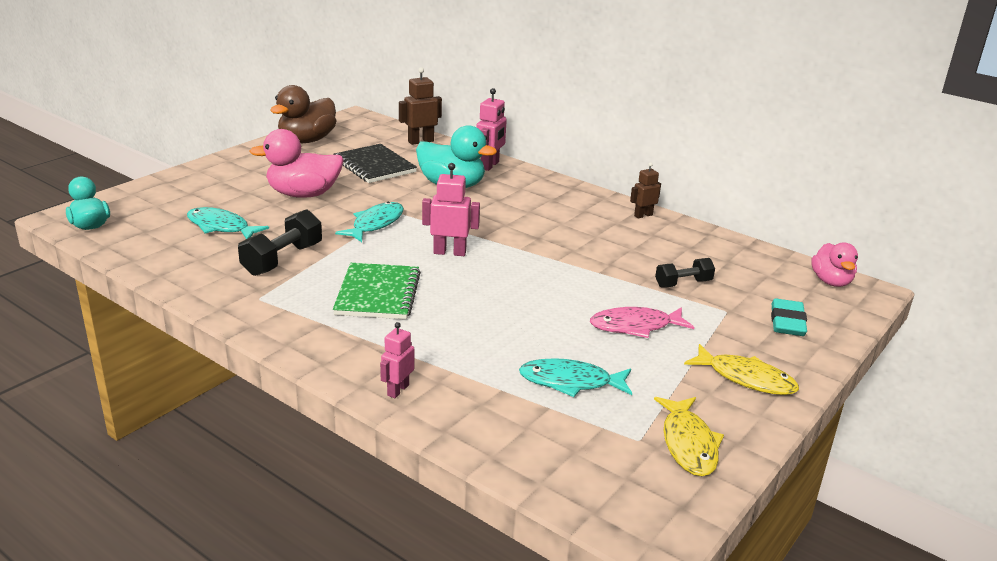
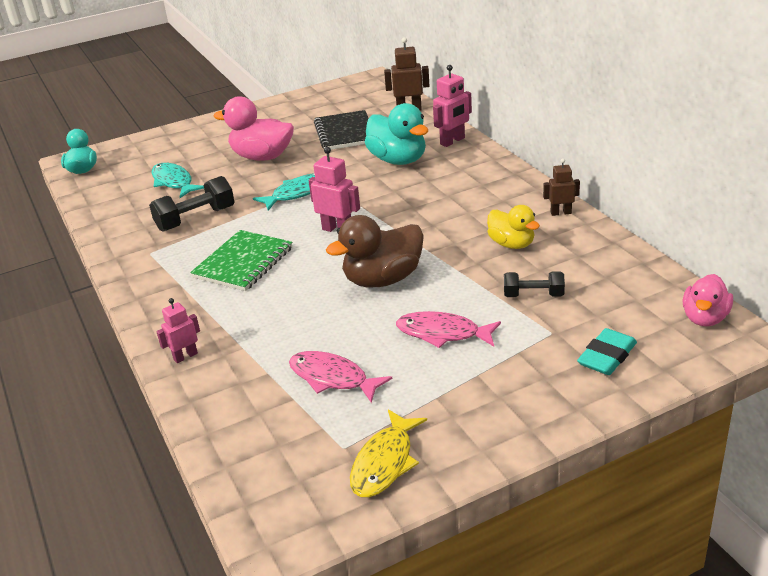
camera: 30 degrees right, 5 degrees up
(307, 140) = (308, 101): brown duck -> brown duck (383, 279)
(570, 382) = (332, 378): turquoise fish -> pink fish
(625, 245) = (511, 244): none -> yellow duck
(746, 378) = (503, 409): yellow fish -> none

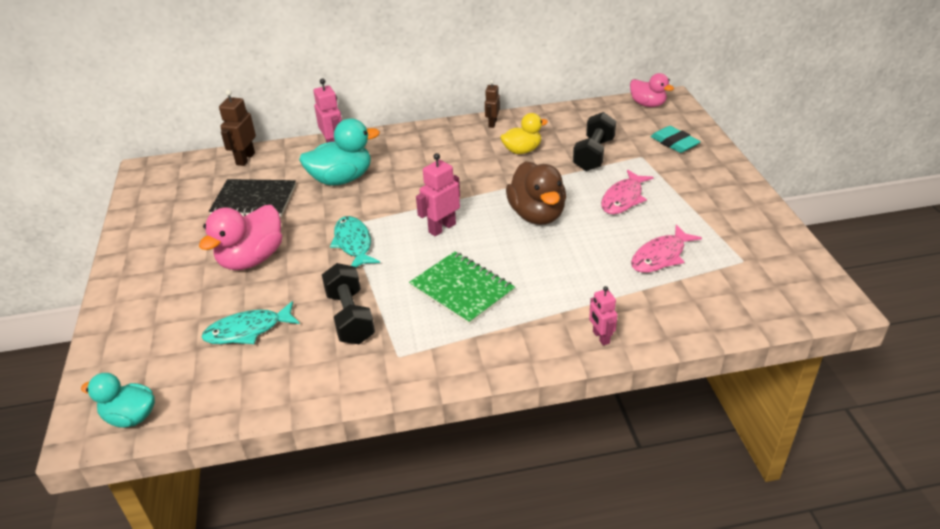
camera: 75 degrees left, 5 degrees up
(385, 462) = (762, 245): yellow fish -> none
(533, 295) = (593, 154): black dumbbell -> black dumbbell, size x1.58

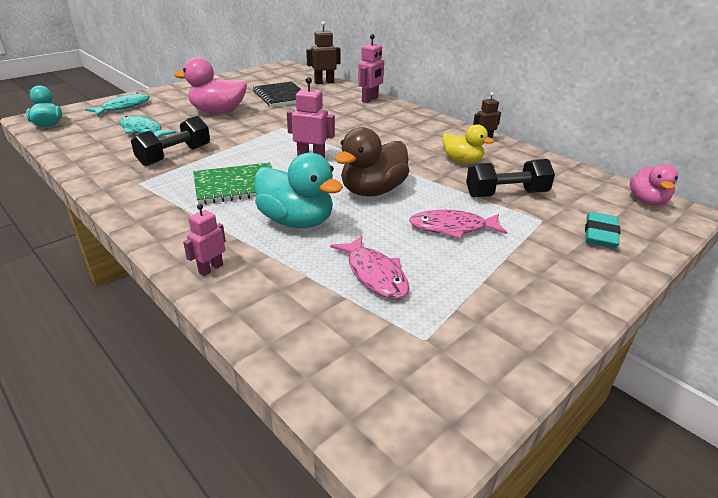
camera: 55 degrees right, 5 degrees down
(341, 179) = (334, 111): turquoise duck -> turquoise duck (296, 221)
(353, 243) = (262, 134): turquoise fish -> turquoise fish (123, 107)
(462, 289) = (236, 186): green notebook -> green notebook turned 60 degrees clockwise
(661, 256) = (374, 274): pink fish -> pink fish turned 135 degrees counterclockwise

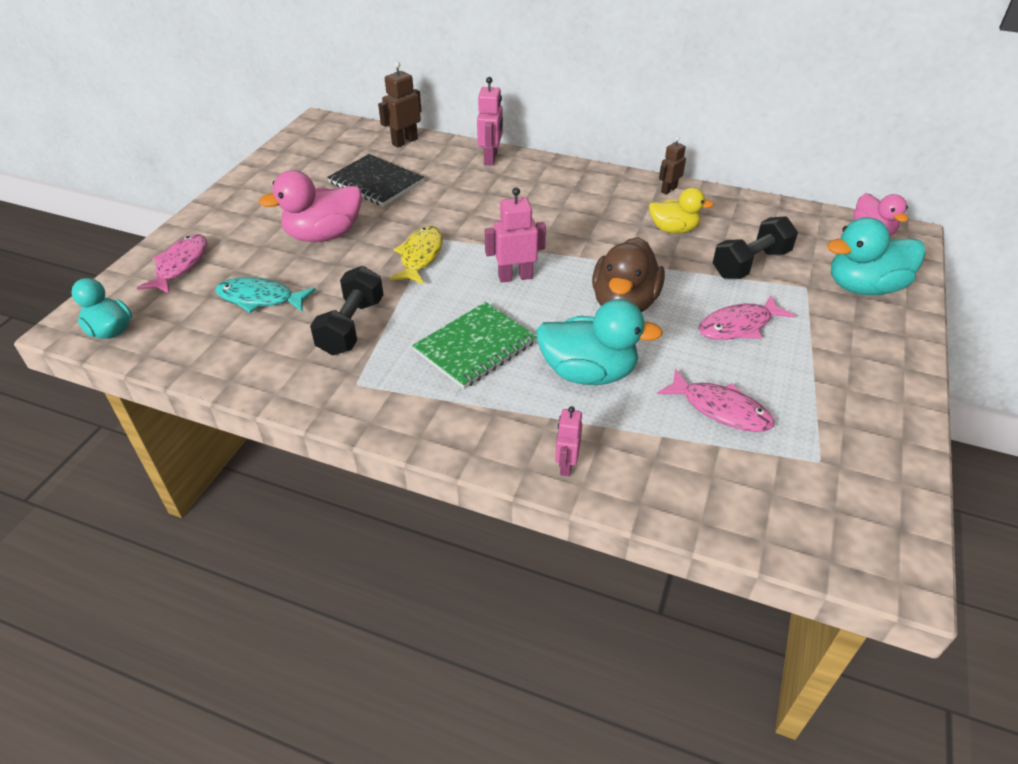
camera: 25 degrees left, 10 degrees up
(123, 107) = (180, 265): turquoise fish -> pink fish
(262, 134) = (420, 256): none -> yellow fish
(600, 234) = (864, 287): turquoise eraser -> turquoise duck

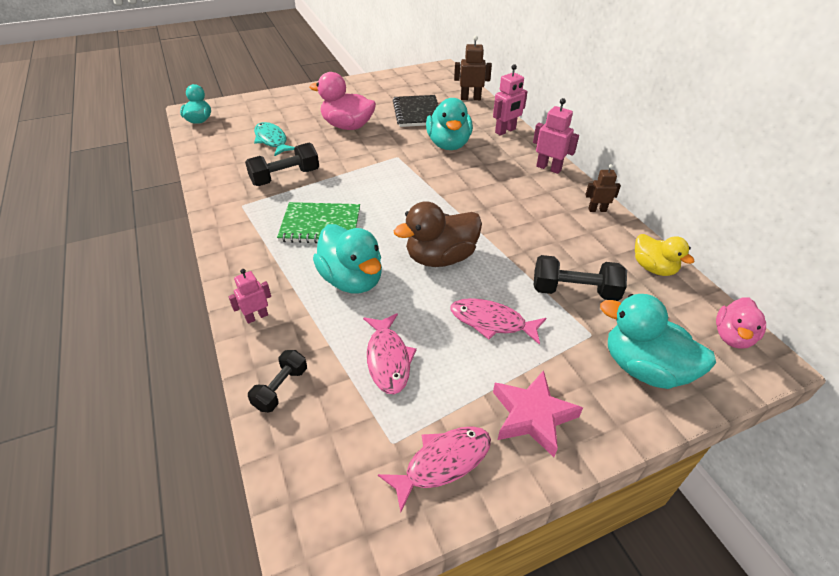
camera: 45 degrees right, 0 degrees up
(180, 265) = (268, 107): pink fish -> pink fish (442, 463)
(420, 256) = (374, 162): yellow fish -> none
(461, 199) = (448, 144): none -> turquoise duck
(515, 277) = (404, 203): pink robot -> pink robot (548, 168)
(673, 229) = (555, 236): yellow duck -> yellow duck (653, 268)
(687, 498) = (281, 388): none -> black dumbbell
(860, 369) = (532, 416): none -> pink star

